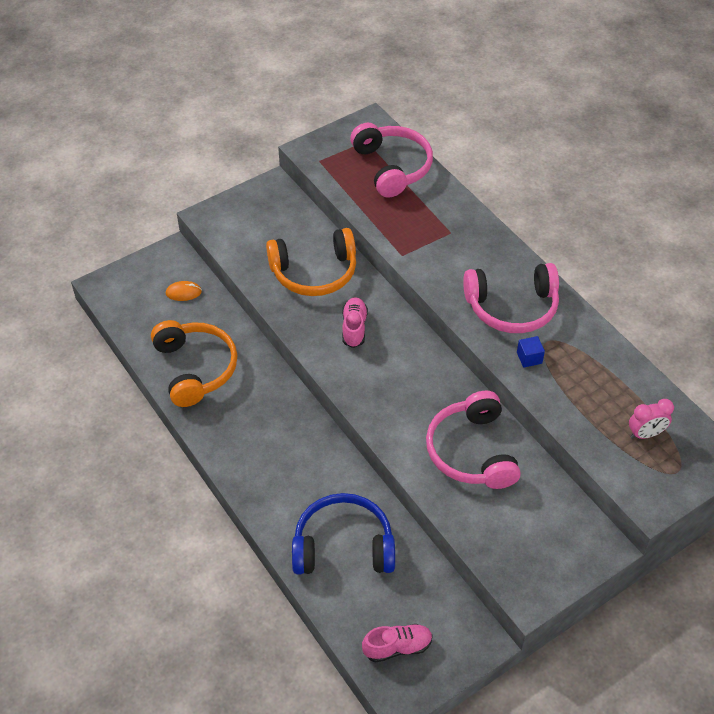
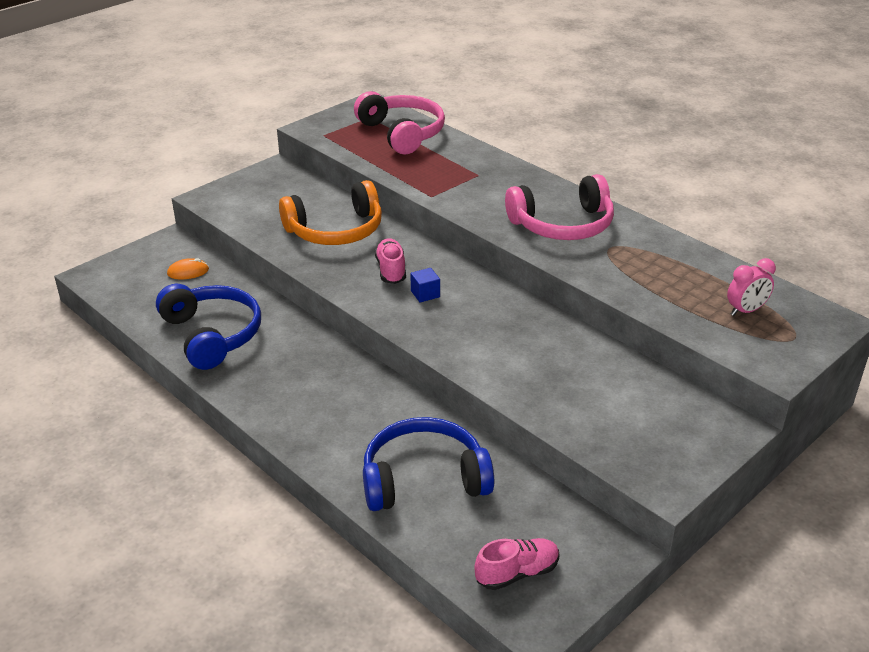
camera: 10 degrees left, 15 degrees down
(195, 368) = (212, 335): orange headphones -> blue headphones
(471, 451) = (554, 360): pink headphones -> none
(529, 358) = (595, 262): blue cube -> blue cube (425, 294)

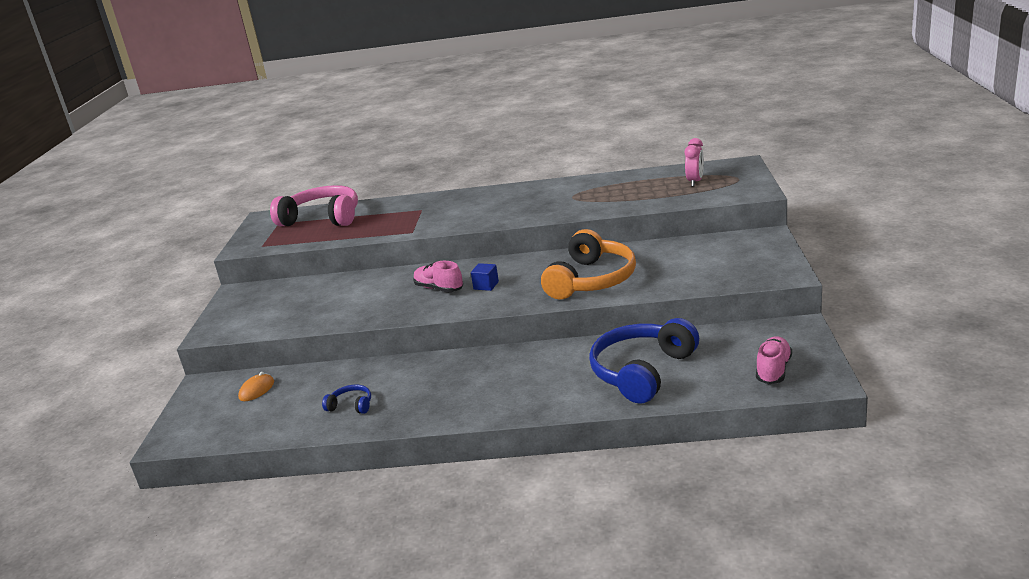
camera: 40 degrees left, 10 degrees down
(212, 335) = (351, 405): blue headphones -> blue headphones, size x0.43
(335, 230) = (356, 293): orange headphones -> orange headphones (591, 280)
(563, 225) = (524, 202): pink headphones -> none

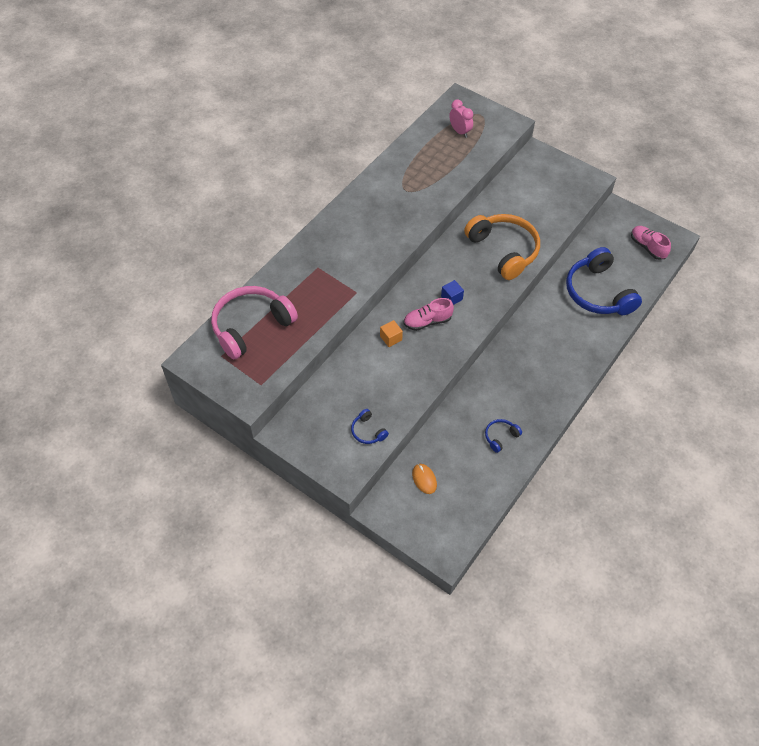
camera: 60 degrees left, 30 degrees up
(270, 321) = (368, 431): none -> blue headphones
(396, 283) = (391, 338): none -> orange cube

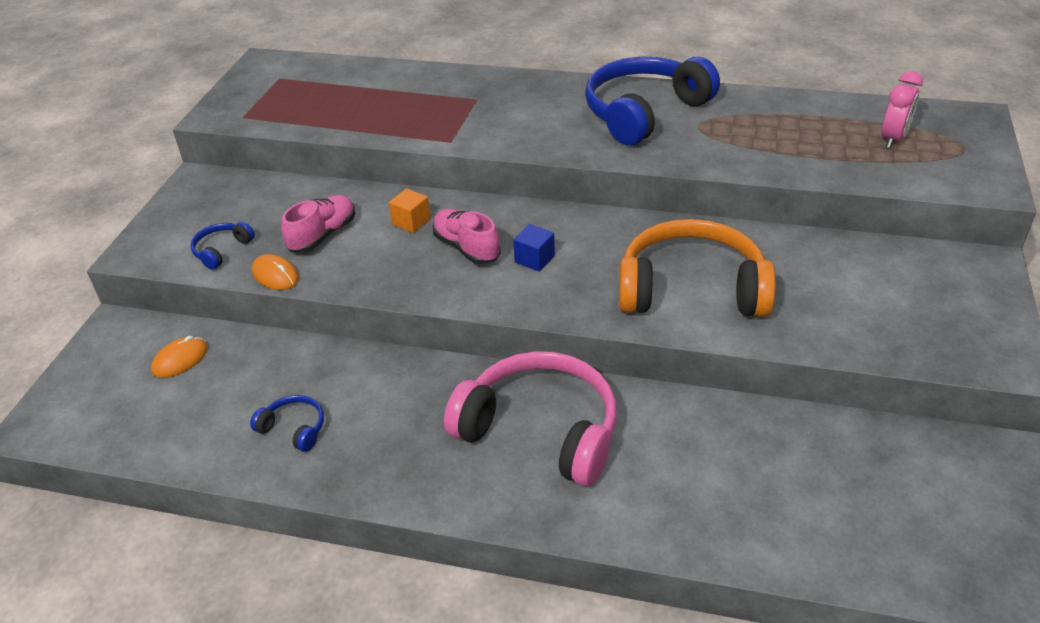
camera: 70 degrees right, 15 degrees down
(251, 326) = (339, 83): pink headphones -> pink headphones (540, 430)
(405, 410) = (275, 275): none -> orange mouse
(504, 250) = (691, 289): orange headphones -> orange headphones turned 120 degrees counterclockwise
(598, 292) = (729, 482): blue headphones -> blue headphones (644, 112)
(647, 247) = (939, 541): pink shoe -> pink shoe (323, 235)

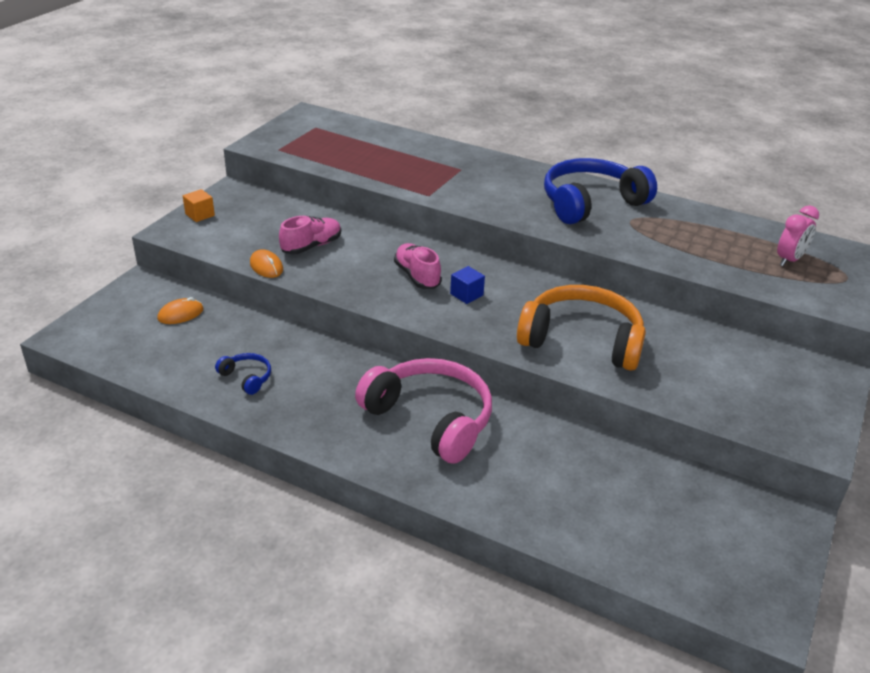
camera: 10 degrees right, 5 degrees down
(222, 250) = (233, 242): blue headphones -> none
(411, 222) = (382, 250): orange cube -> orange cube (200, 215)

